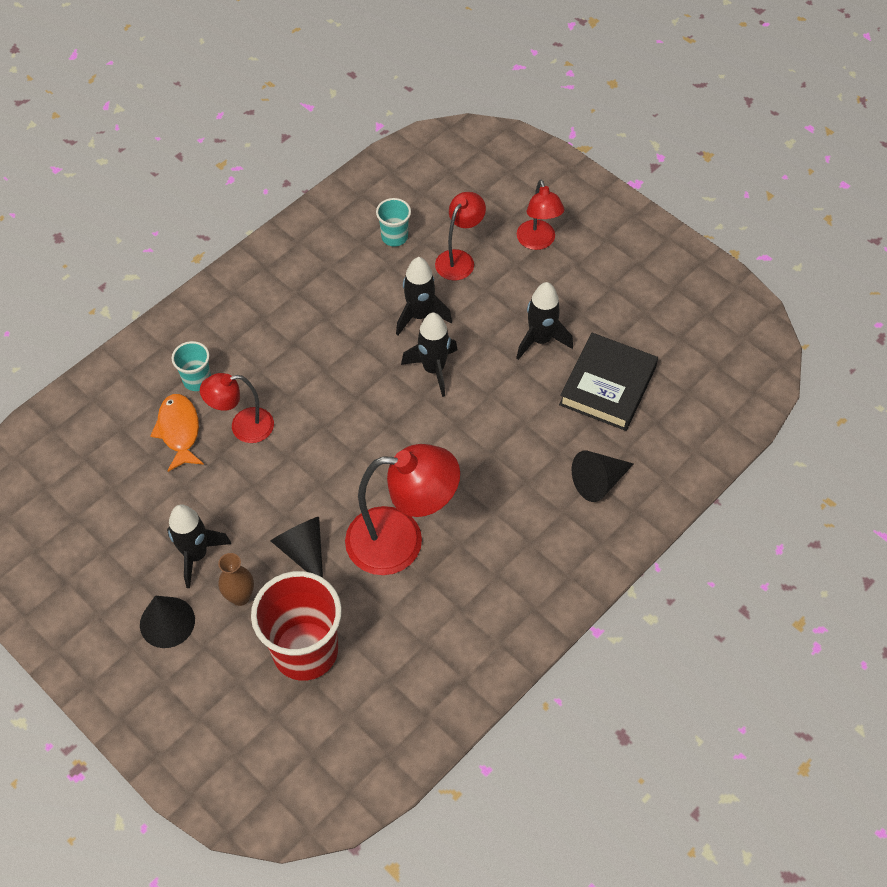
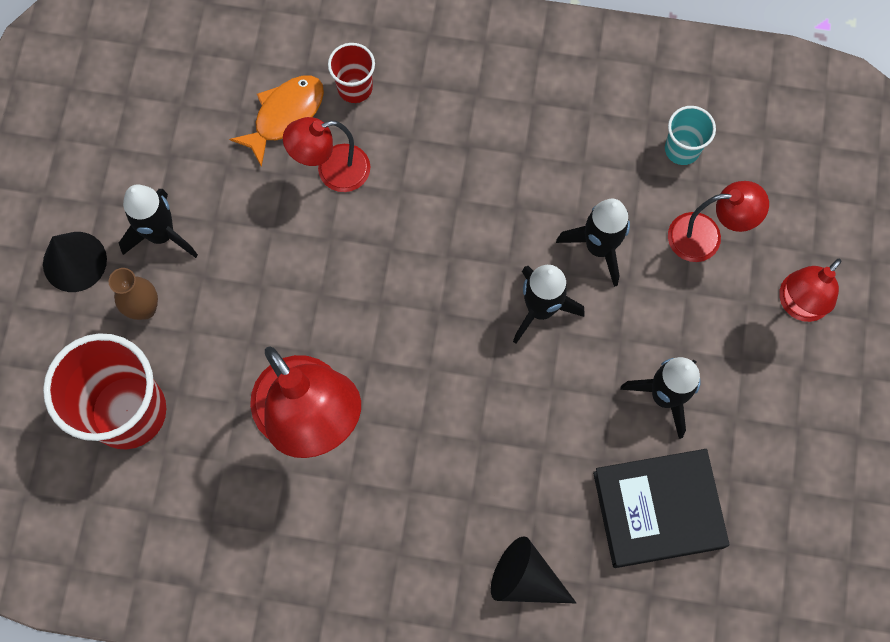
camera: 55 degrees right, 15 degrees up
(197, 380) = (355, 88): turquoise cup -> red cup
(243, 427) = (332, 171): red lamp -> red lamp turned 60 degrees counterclockwise
(303, 551) = (234, 331): black cone -> none

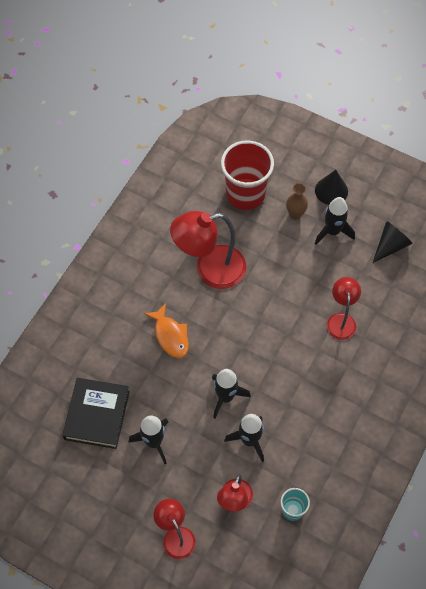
camera: 110 degrees right, 10 degrees down
(285, 115) = (382, 307): orange fish -> orange fish (170, 335)
(355, 88) = (388, 347): red cup -> none
(525, 578) = (91, 340): black cone -> black cone (390, 245)

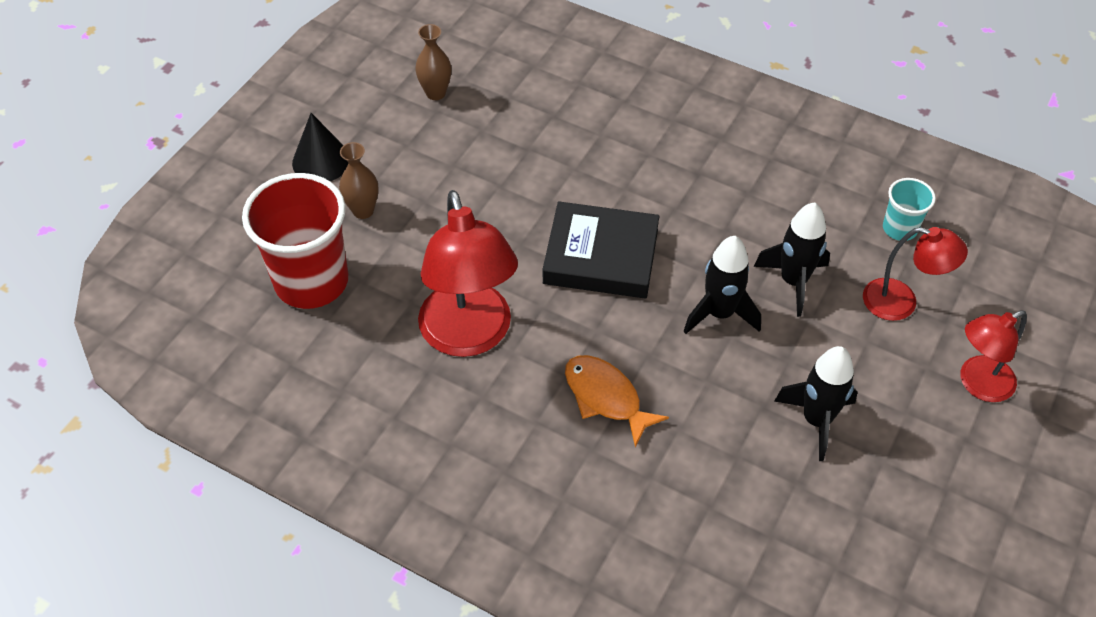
camera: 90 degrees left, 10 degrees down
(97, 415) = (776, 516): black book -> black book (601, 256)
(170, 335) = (606, 397): orange fish -> orange fish turned 105 degrees counterclockwise
(332, 231) = (403, 162): black rocket -> none
(341, 320) = (570, 158): red lamp -> none
(390, 245) = (436, 93): black cone -> brown vase

